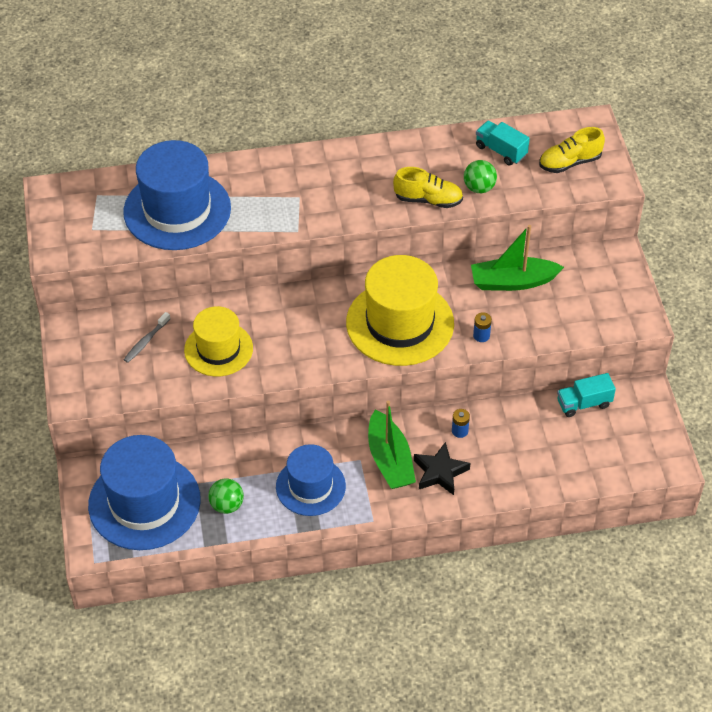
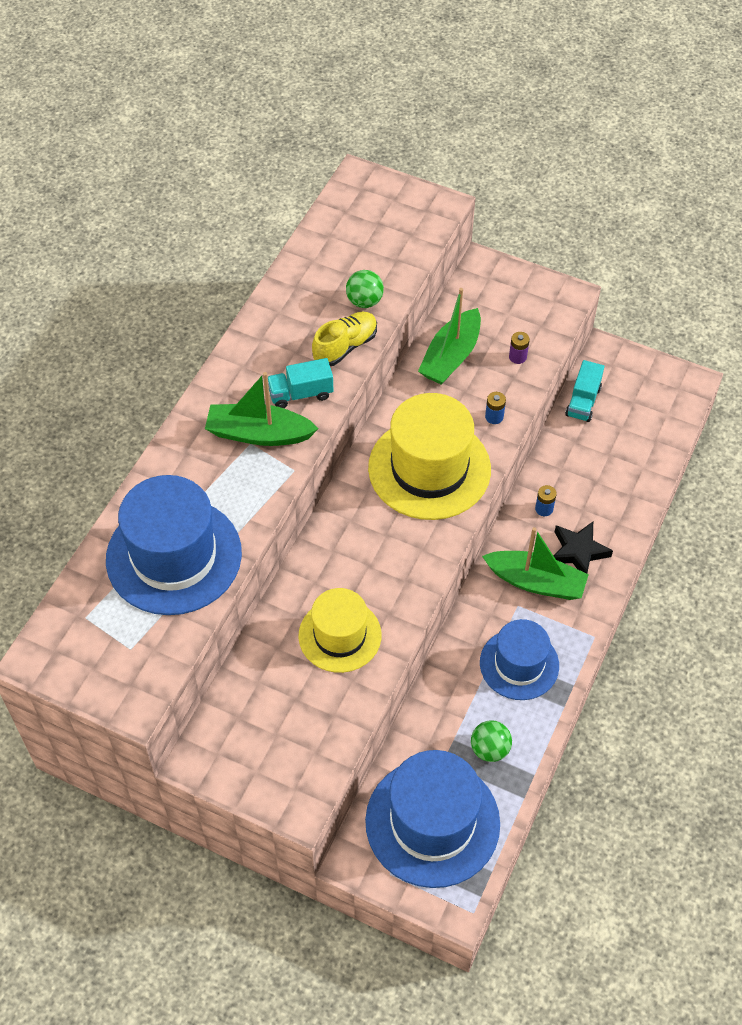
camera: 55 degrees left, 5 degrees up
(146, 341) = (276, 695): grey toothbrush -> none
(311, 197) = (259, 434): none -> green boat
(501, 151) = (333, 259): turquoise truck -> turquoise truck (300, 394)
(551, 320) = (517, 357): none -> purple battery
(569, 162) = (392, 221): yellow shoe -> none

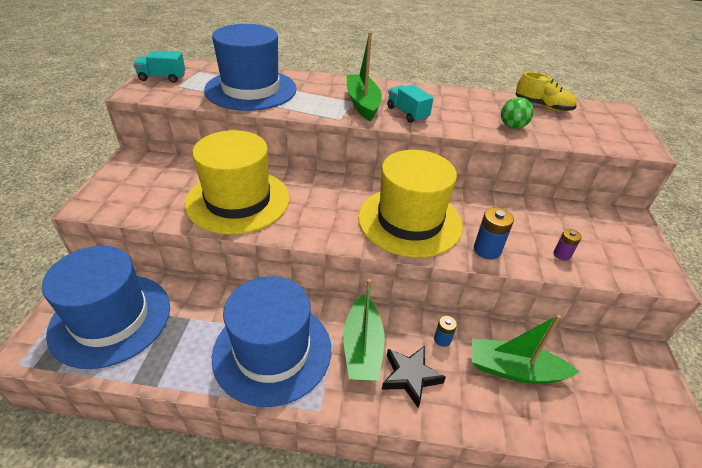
camera: 70 degrees right, 15 degrees down
(340, 635) = (238, 200): yellow hat -> yellow hat, size x1.59
(345, 346) = (463, 124): yellow shoe -> yellow shoe (542, 106)
(451, 356) = (525, 215): green boat -> green boat (514, 370)
(489, 749) = (182, 345): green ball -> none
(494, 417) = (487, 250): blue battery -> blue battery, size x1.61
(519, 664) = (272, 351): blue hat -> blue hat, size x1.59
(583, 401) = (578, 348): turquoise truck -> turquoise truck (162, 78)

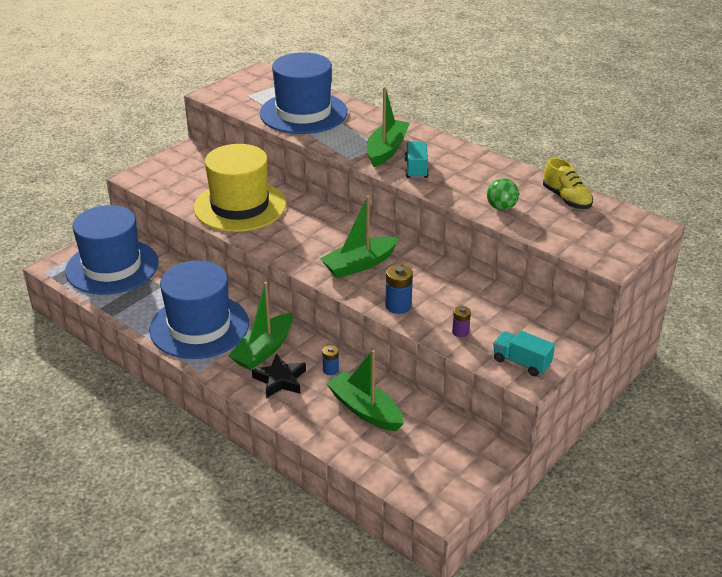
camera: 35 degrees right, 5 degrees down
(162, 78) = (242, 85): turquoise truck -> turquoise truck (521, 362)
(409, 221) = (359, 264): yellow hat -> green boat

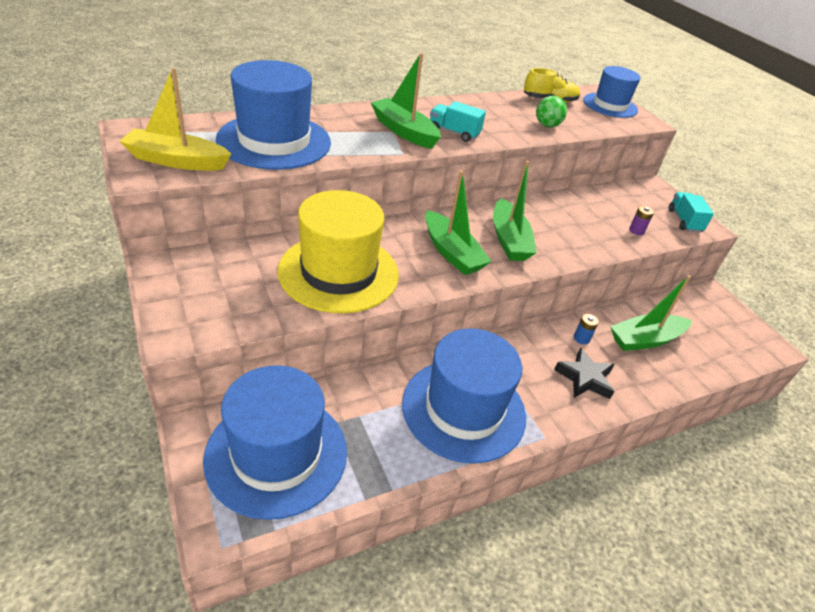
camera: 70 degrees left, 5 degrees up
(239, 96) = (176, 161): none -> yellow boat
(264, 350) = (531, 372): green boat -> green boat (452, 252)
(398, 306) = (586, 245): blue battery -> none
(521, 362) = (684, 221): turquoise truck -> turquoise truck turned 120 degrees clockwise
(616, 234) = (610, 105): none -> blue hat

